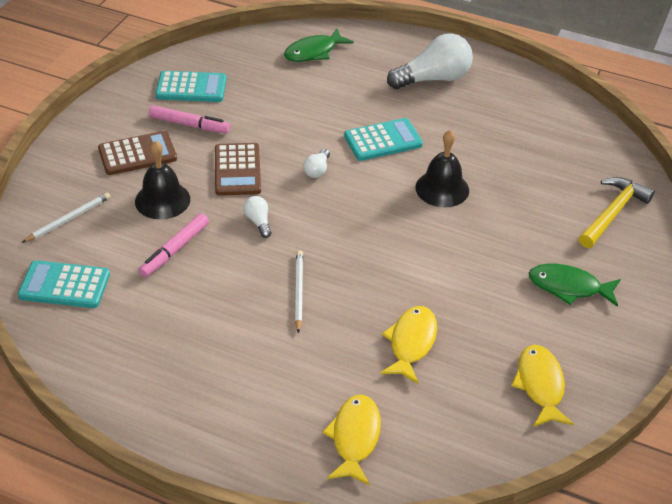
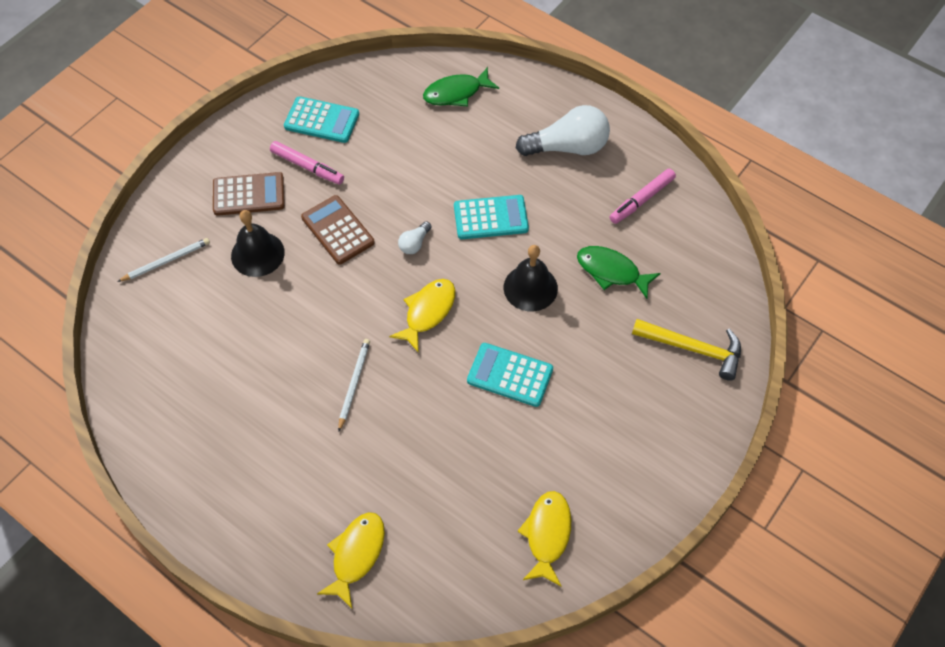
camera: 15 degrees right, 15 degrees up
(64, 285) = (144, 336): turquoise calculator -> turquoise calculator (510, 375)
(175, 250) = (253, 314): pink marker -> pink marker (641, 200)
(237, 170) = (338, 230): brown calculator -> brown calculator turned 135 degrees clockwise
(258, 222) = (340, 296): white light bulb -> none
(411, 343) = (441, 462): yellow fish -> yellow fish (428, 312)
(568, 287) = (615, 429): green fish -> green fish (611, 271)
(612, 213) = (693, 348): yellow hammer -> yellow hammer turned 60 degrees clockwise

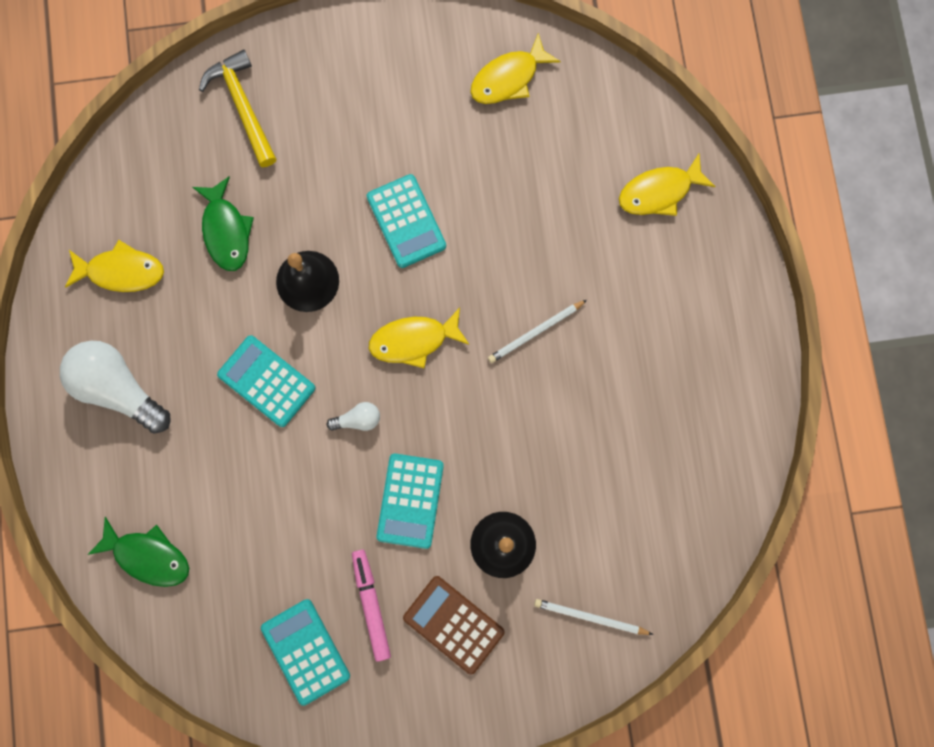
camera: 135 degrees left, 20 degrees up
(338, 230) = (410, 501): brown calculator -> turquoise calculator
(641, 200) = (121, 271): pink marker -> yellow fish

